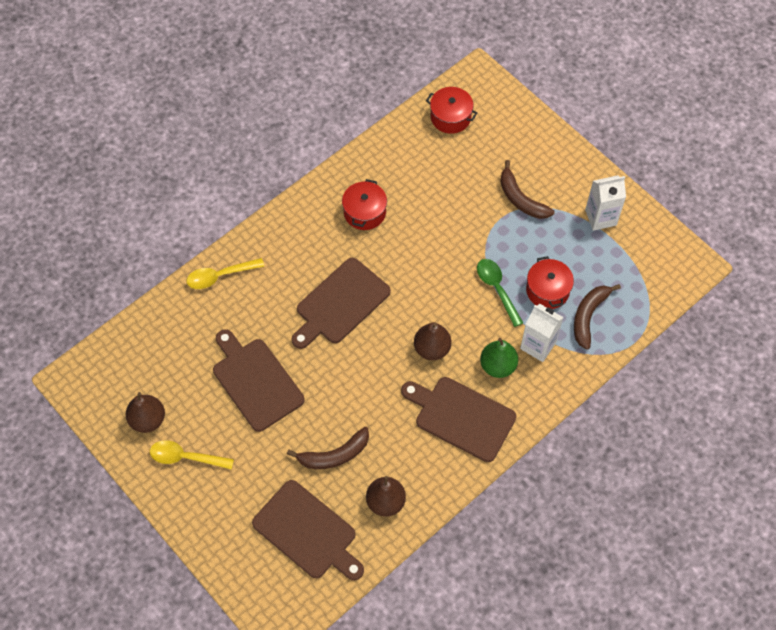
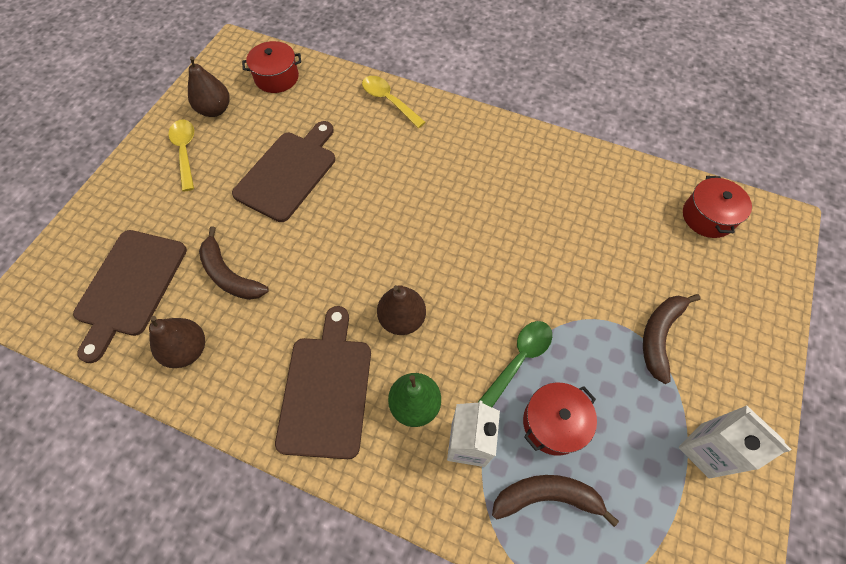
camera: 65 degrees right, 0 degrees up
(340, 304) = (412, 208): brown cutting board -> none
(364, 212) = (532, 185): red pot -> red pot (276, 77)

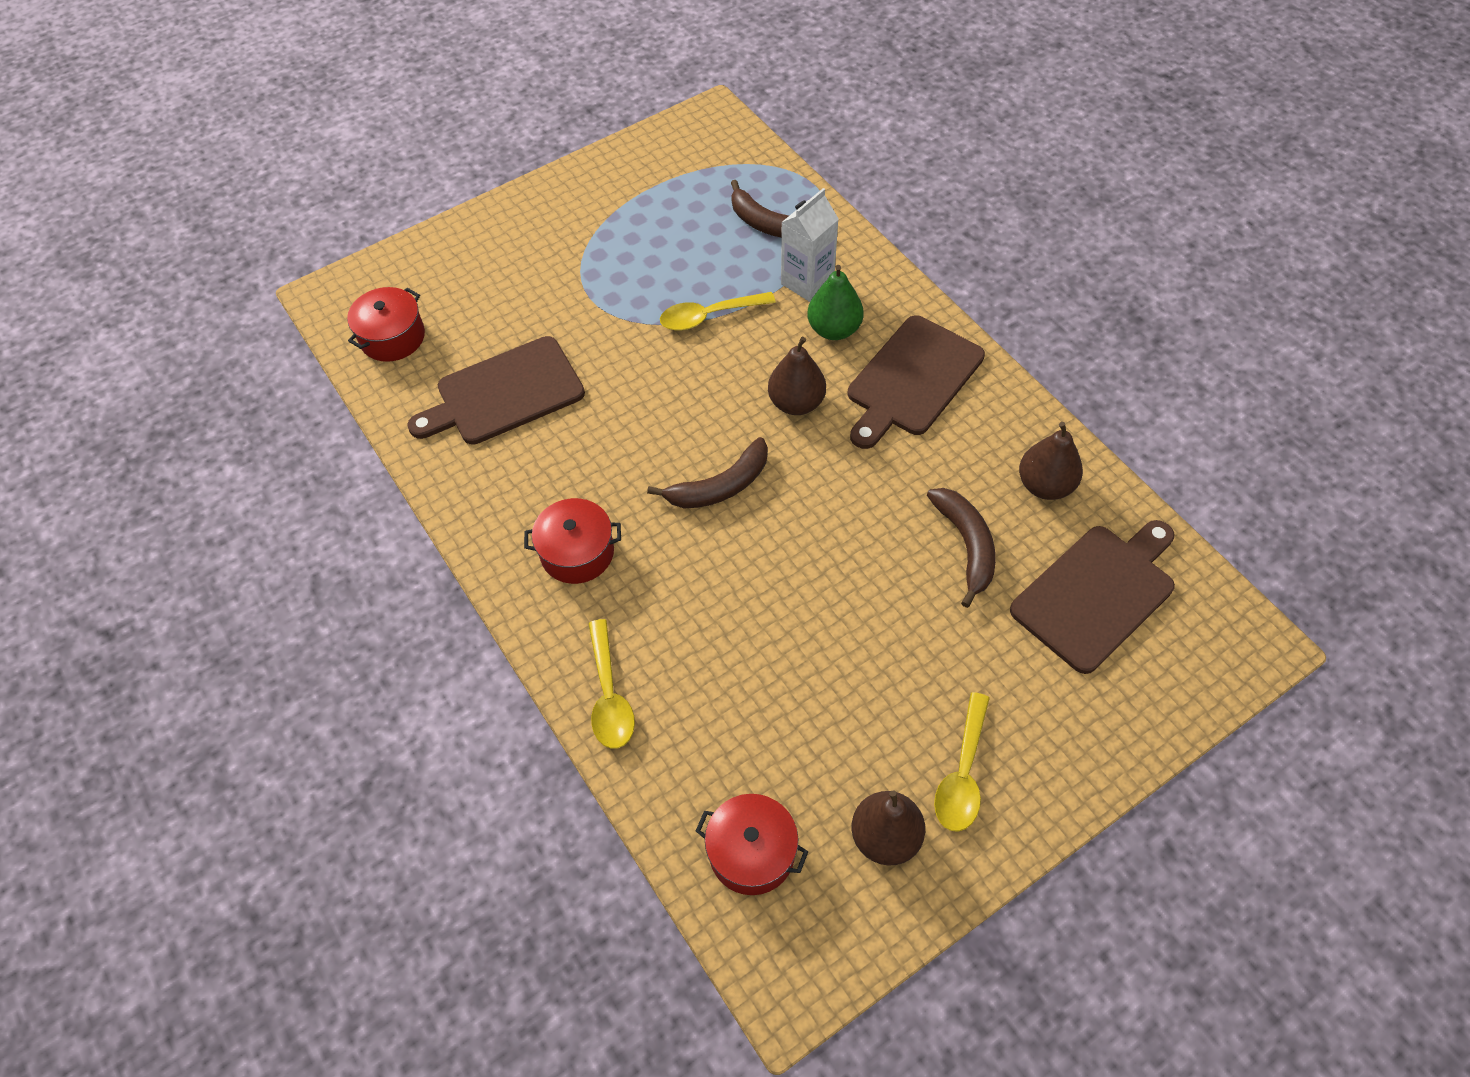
camera: 145 degrees left, 5 degrees down
(288, 172) = (826, 651): brown cutting board -> brown cutting board (504, 393)
(519, 359) = (709, 316): green spoon -> yellow spoon
(553, 423) = (721, 261): red pot -> red pot (577, 552)
(659, 335) = (564, 272): brown banana -> brown banana (720, 486)
(705, 450) = (618, 193): white carton -> none

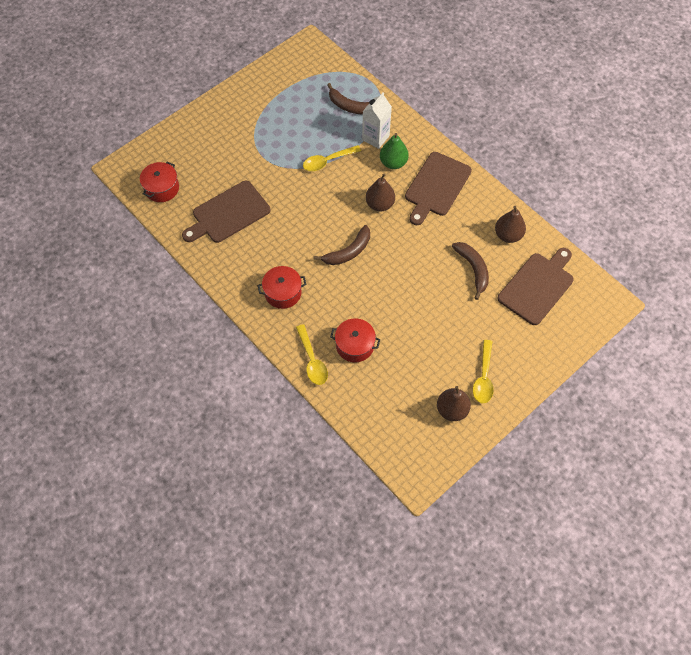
camera: 10 degrees left, 5 degrees up
(752, 852) = (392, 424): red pot -> red pot (355, 345)

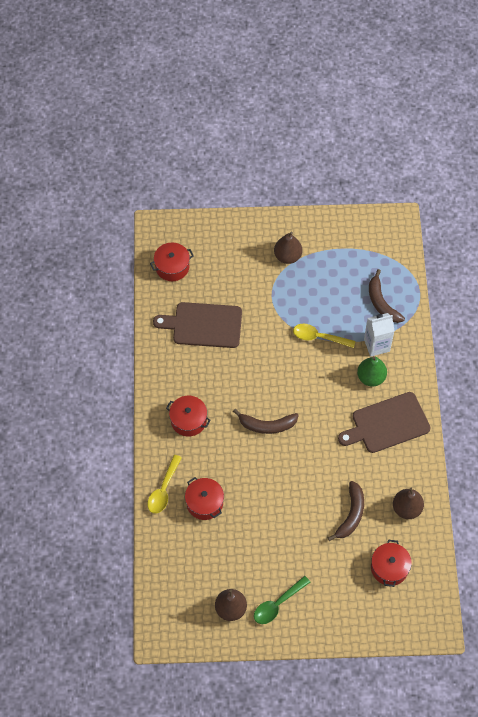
camera: 40 degrees right, 0 degrees up
(380, 204) = (327, 405): brown pear -> brown pear (287, 256)
(483, 377) = (277, 604): yellow spoon -> green spoon
(537, 286) = (389, 568): brown cutting board -> red pot

